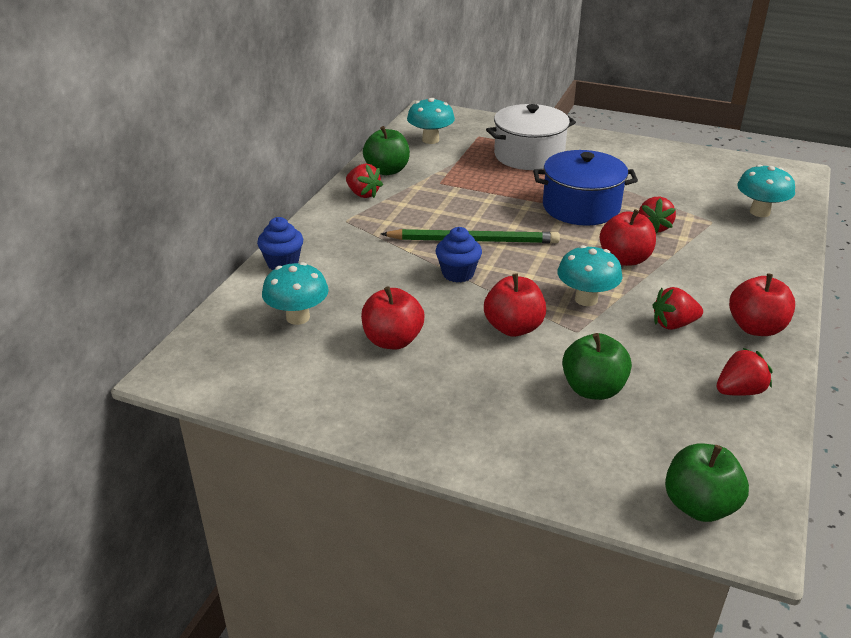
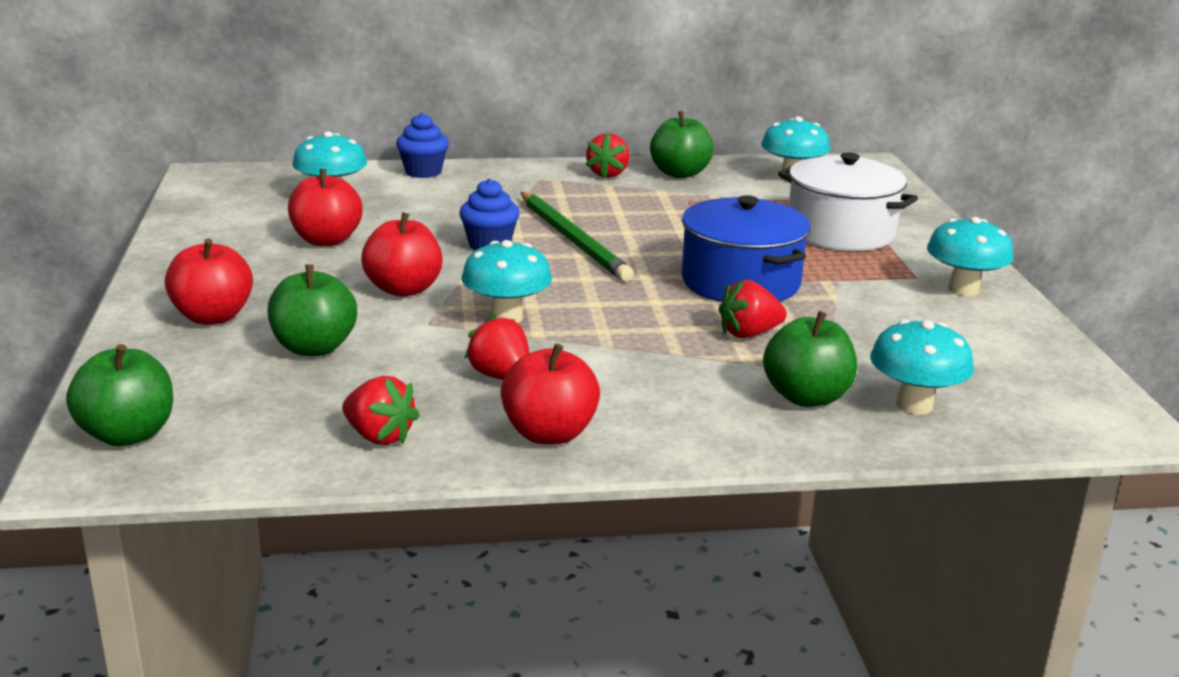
camera: 60 degrees right, 10 degrees down
(625, 259) = (634, 326): red apple -> red apple (213, 317)
(630, 152) = (963, 289): none -> turquoise mushroom
(740, 237) = (806, 397): none -> green apple

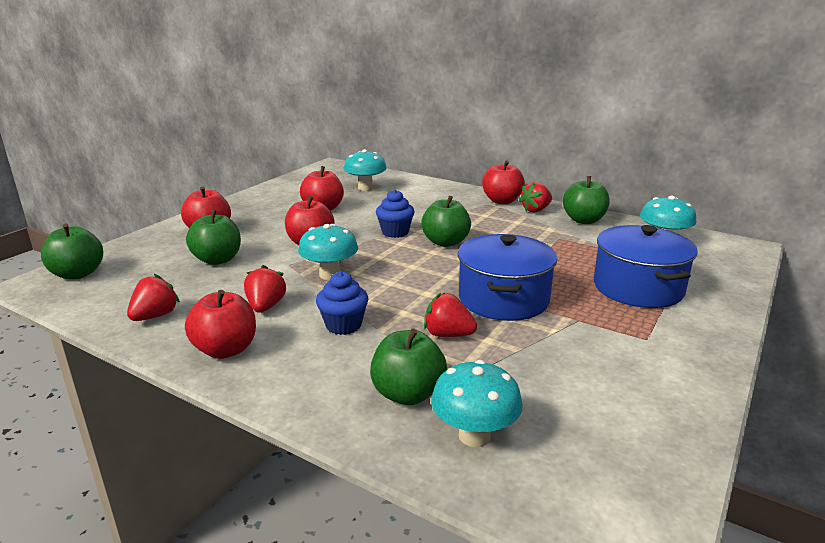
camera: 40 degrees right, 0 degrees up
(379, 436) = (155, 316): red strawberry -> red strawberry turned 135 degrees counterclockwise
(423, 172) = (432, 186): blue cupcake -> blue cupcake (343, 325)
(549, 172) = (502, 201): none -> red apple
(573, 240) = (445, 242): green pencil -> green apple
(840, 232) = (638, 288): white pot -> blue pot
(963, 289) = (673, 362): turquoise mushroom -> none

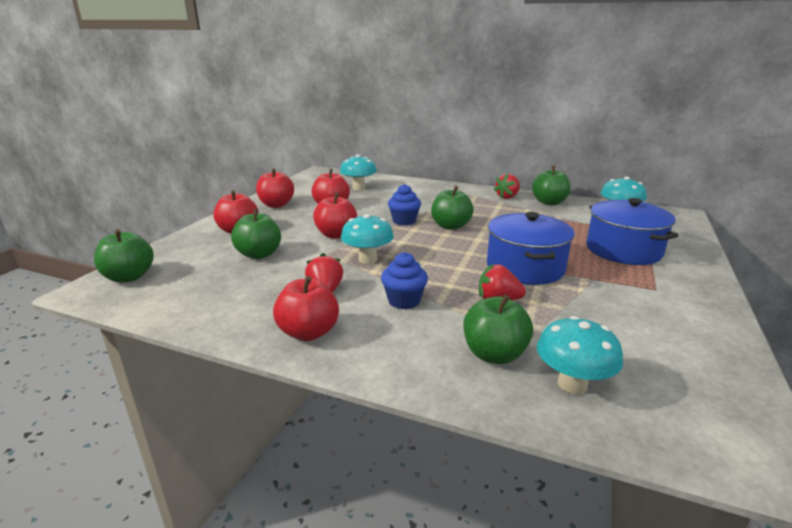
camera: 10 degrees left, 0 degrees up
(155, 316) = (225, 308): red strawberry -> none
(502, 201) = (476, 192): red apple -> red apple (276, 205)

